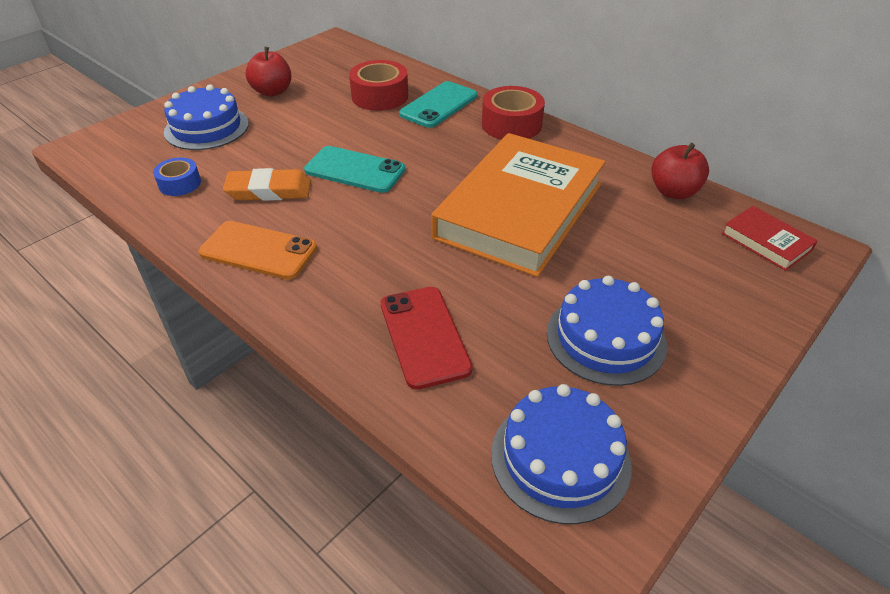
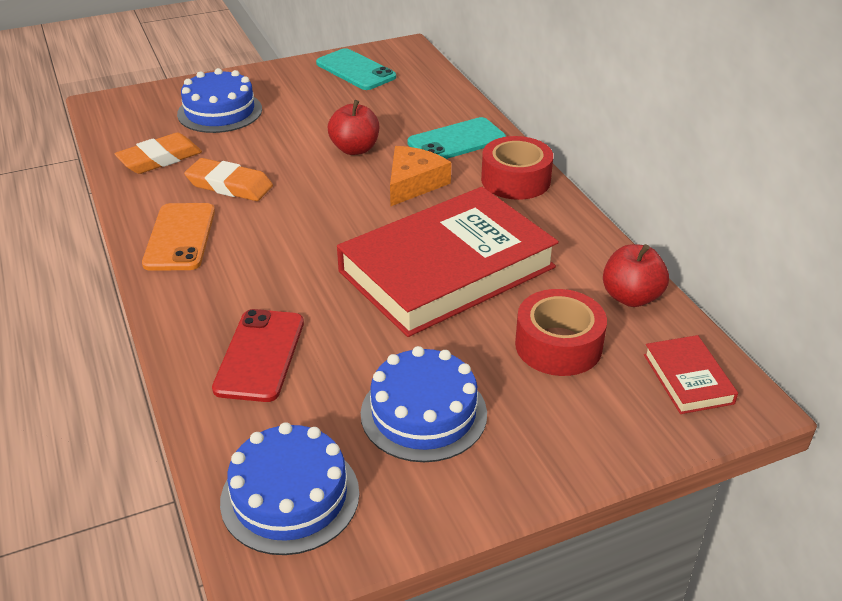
camera: 25 degrees right, 5 degrees down
(180, 184) = (160, 159): blue tape -> orange eraser
(258, 251) = (180, 237): orange phone -> orange phone turned 45 degrees clockwise
(272, 92) = (304, 89): red apple -> red apple (355, 149)
(355, 170) = (320, 186): turquoise phone -> turquoise phone (355, 70)
(380, 96) = (404, 118): red tape -> red tape (558, 345)
(433, 147) = (413, 183): none -> orange cheese
(519, 210) = (446, 269): orange book -> red book

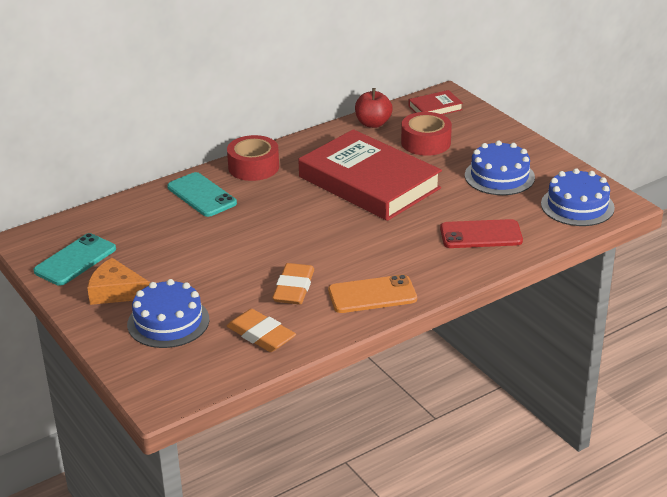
camera: 100 degrees left, 5 degrees down
(355, 149) = (223, 239): red apple -> none
(413, 183) = (269, 206): orange cheese -> orange cheese (116, 291)

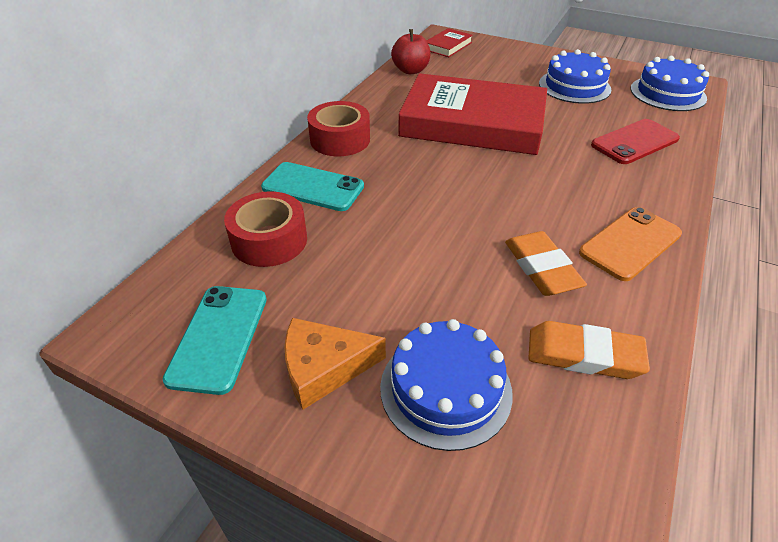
camera: 30 degrees left, 10 degrees up
(426, 142) = (476, 75): red tape -> red tape (269, 240)

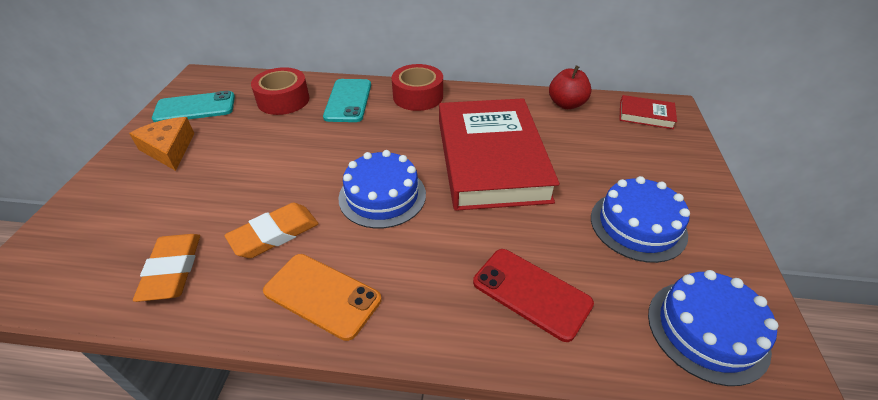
camera: 70 degrees right, 0 degrees up
(445, 389) = (146, 201): blue cake -> blue cake (382, 196)

